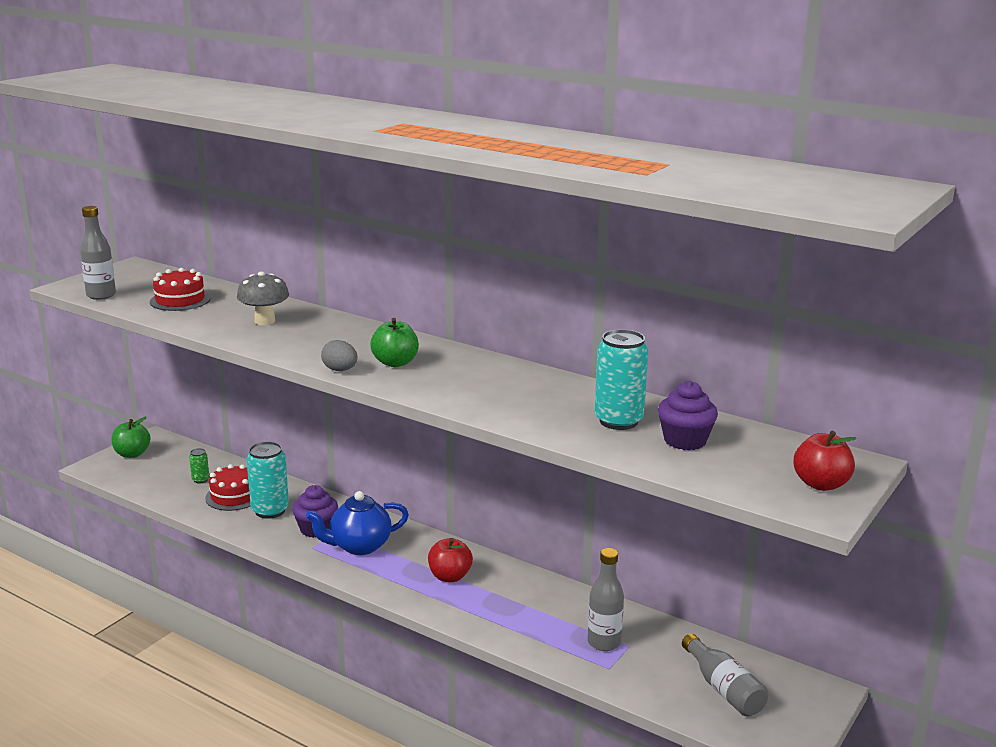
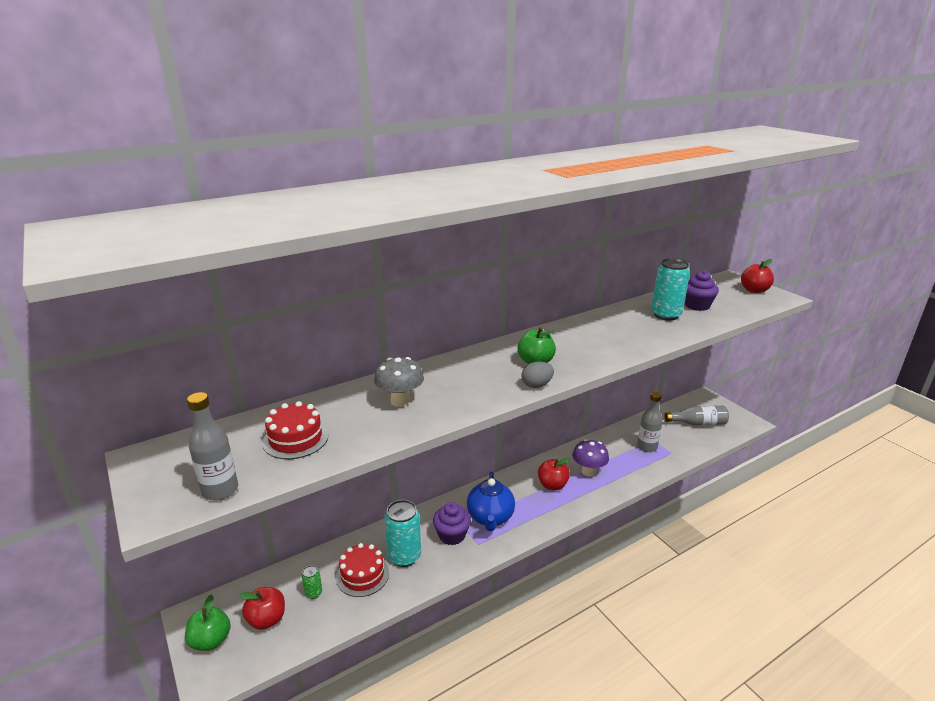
camera: 65 degrees left, 5 degrees up
(162, 469) = (267, 619): none -> red apple
(501, 599) = (588, 471): none -> purple mushroom

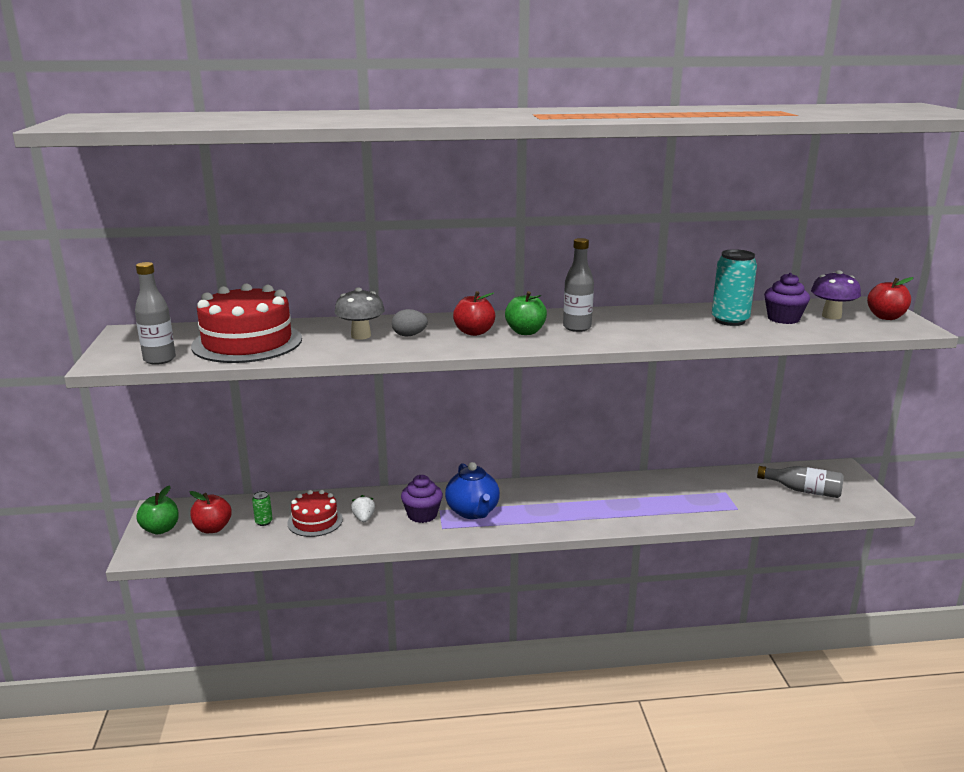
camera: 25 degrees right, 5 degrees down
(295, 439) = (247, 342): red cake -> red cake, size x1.78
(404, 556) = (363, 518): turquoise can -> white strawberry
(490, 518) = (473, 512): blue teapot -> blue teapot turned 45 degrees counterclockwise
(536, 385) = (502, 347): grey egg -> grey egg (409, 335)
(552, 485) = (564, 502): red apple -> red apple (474, 332)
(588, 471) = (617, 501): purple mushroom -> purple mushroom (831, 316)
(647, 447) = (711, 497): grey bottle -> grey bottle (577, 327)

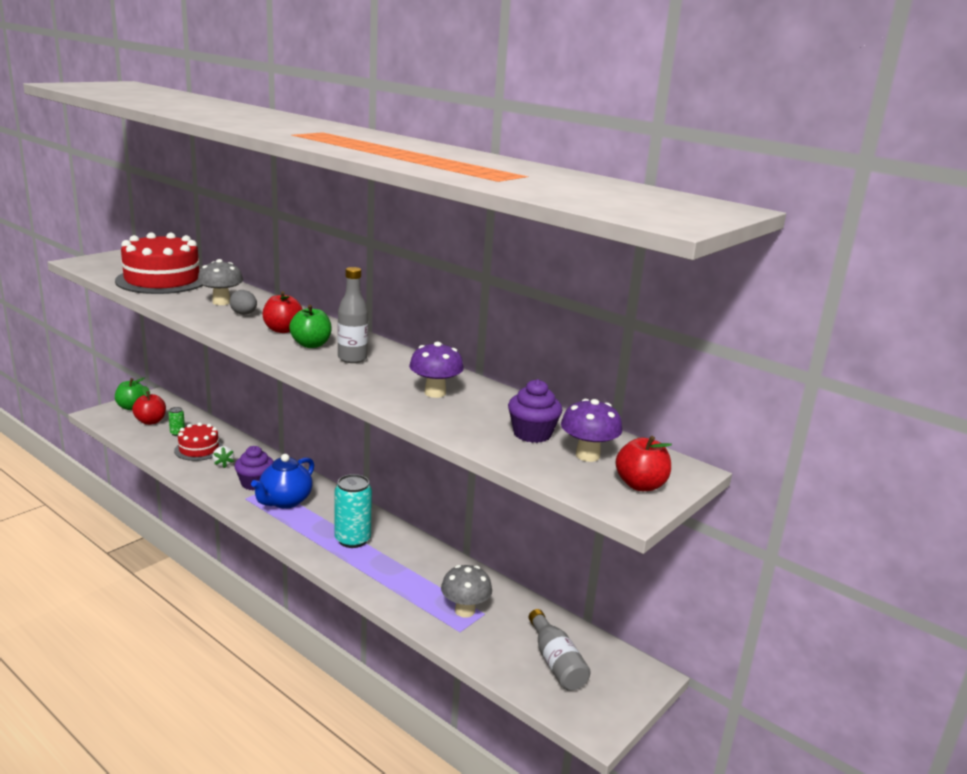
camera: 45 degrees right, 0 degrees up
(159, 359) = (101, 271): grey bottle -> none
(363, 518) = (223, 464): white strawberry -> white strawberry turned 120 degrees clockwise
(681, 323) = (435, 393): none -> purple mushroom
(715, 497) = (465, 611): none -> grey mushroom
(730, 320) = (480, 411): turquoise can -> turquoise can (352, 540)

